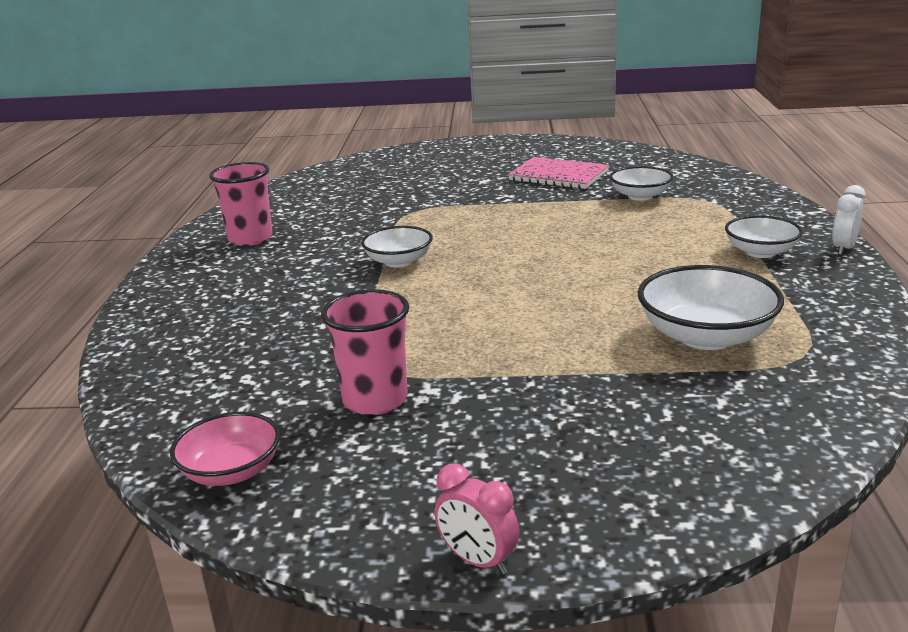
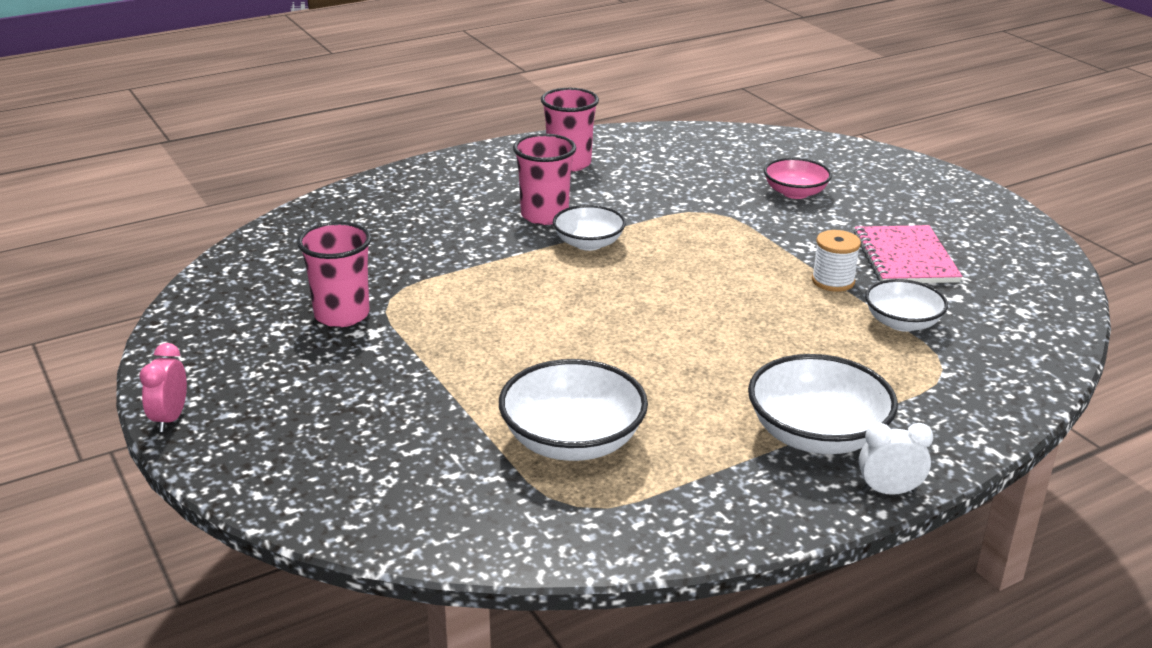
camera: 55 degrees right, 5 degrees up
(231, 471) = (217, 296): pink bowl -> pink bowl (795, 193)
(325, 267) = (544, 215): none -> pink cup
(564, 200) = (833, 281): none -> white spool
(760, 252) = (816, 435): white bowl -> white bowl, size x1.57

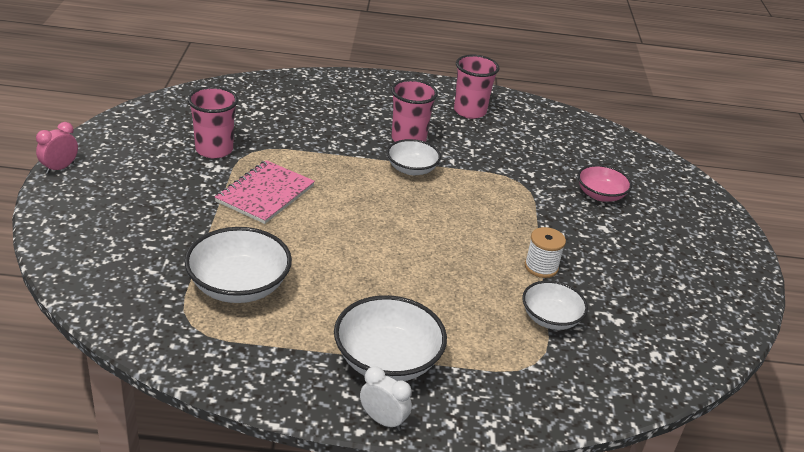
camera: 30 degrees right, 5 degrees up
(905, 258) = (618, 275): pink notebook -> pink notebook (265, 194)

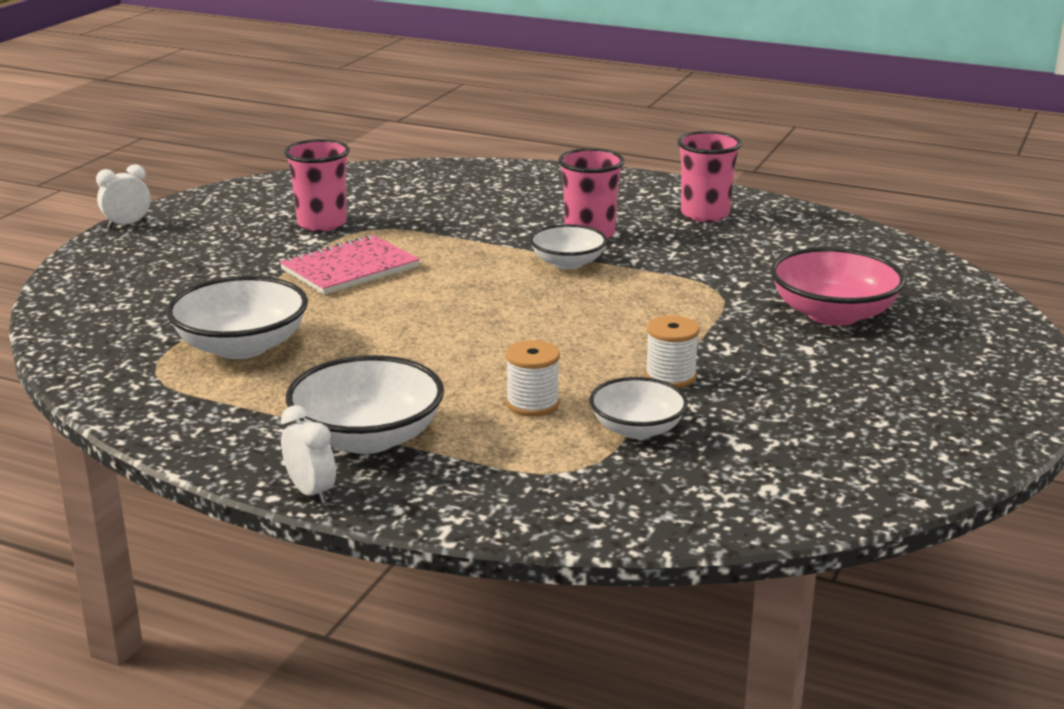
camera: 25 degrees right, 10 degrees down
(60, 168) = (127, 224): pink clock -> white clock
(473, 307) = (532, 404): none -> white spool
(600, 195) = (833, 314): pink bowl -> pink bowl, size x1.57

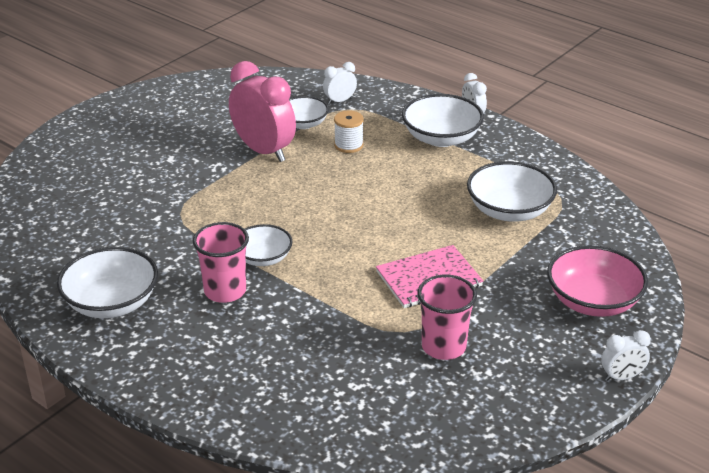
camera: 165 degrees left, 10 degrees up
(597, 483) = (340, 101): none -> white clock
(670, 377) = (264, 151): white spool -> pink clock
(705, 214) = (111, 303): pink cup -> white bowl
(833, 314) = (128, 181): pink bowl -> pink bowl (593, 301)

